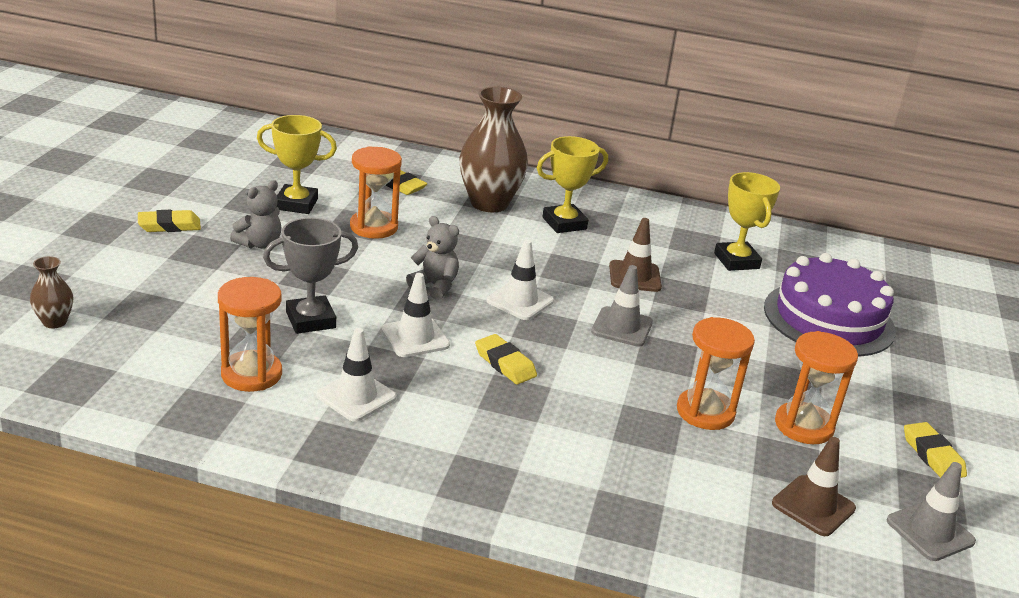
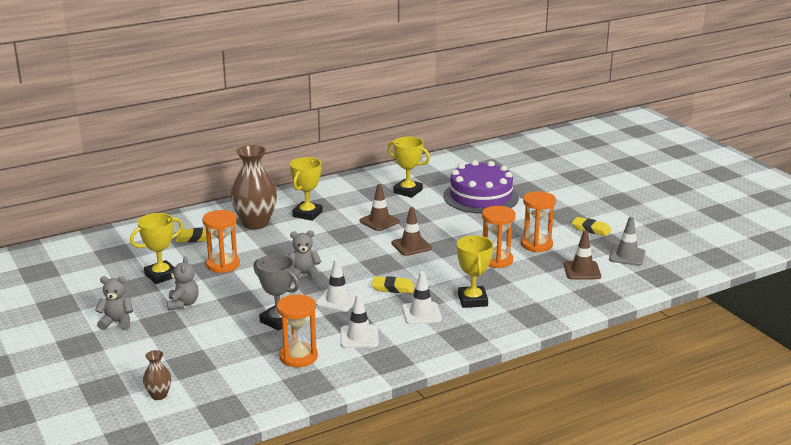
camera: 40 degrees left, 5 degrees down
(169, 226) = (117, 322): yellow eraser -> grey teddy bear
(310, 320) = (278, 321): grey trophy -> grey trophy turned 75 degrees counterclockwise
(520, 301) = (352, 259): white traffic cone -> white traffic cone (421, 313)
(576, 444) = (472, 300): none -> yellow trophy
(622, 327) = (411, 246): grey traffic cone -> brown traffic cone

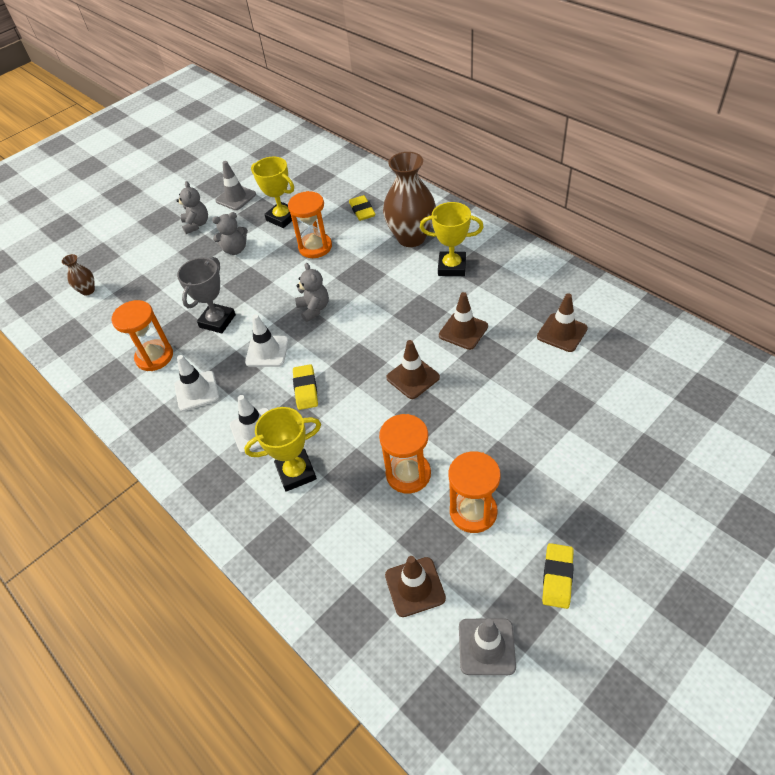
camera: 80 degrees right, 25 degrees up
(96, 297) = (236, 197): none -> grey traffic cone
(408, 191) = (562, 333): yellow trophy -> brown traffic cone
(481, 197) = (591, 412): purple cake -> none

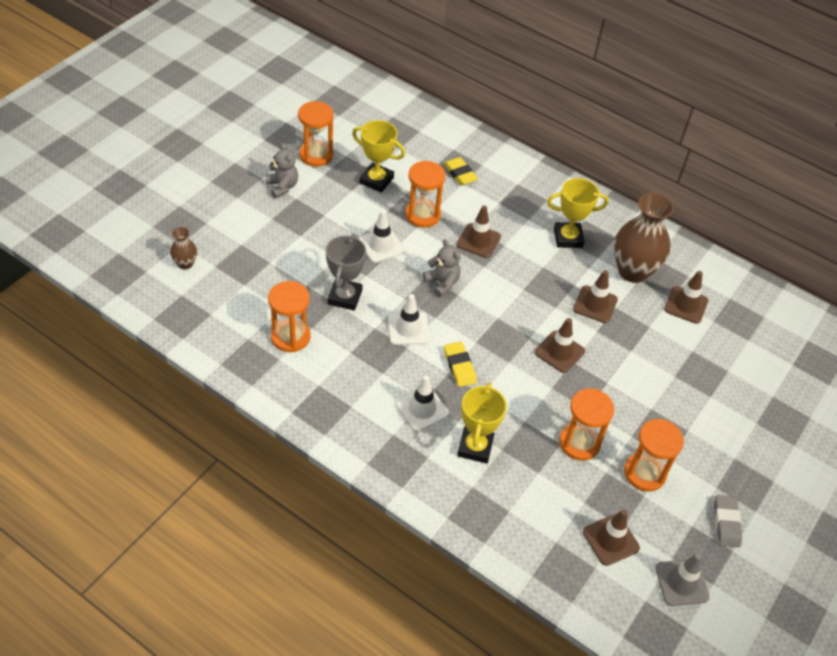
camera: 20 degrees left, 0 degrees up
(197, 391) = (349, 371): white traffic cone -> white traffic cone (381, 245)
(235, 249) = (336, 217): grey teddy bear -> none
(236, 197) = (316, 155): grey traffic cone -> orange hourglass
(296, 473) = (475, 447): yellow trophy -> yellow trophy turned 45 degrees counterclockwise
(361, 270) = (478, 240): none -> brown traffic cone
(411, 237) = (519, 205): brown vase -> brown vase (633, 271)
(557, 577) = (726, 523): yellow eraser -> grey eraser

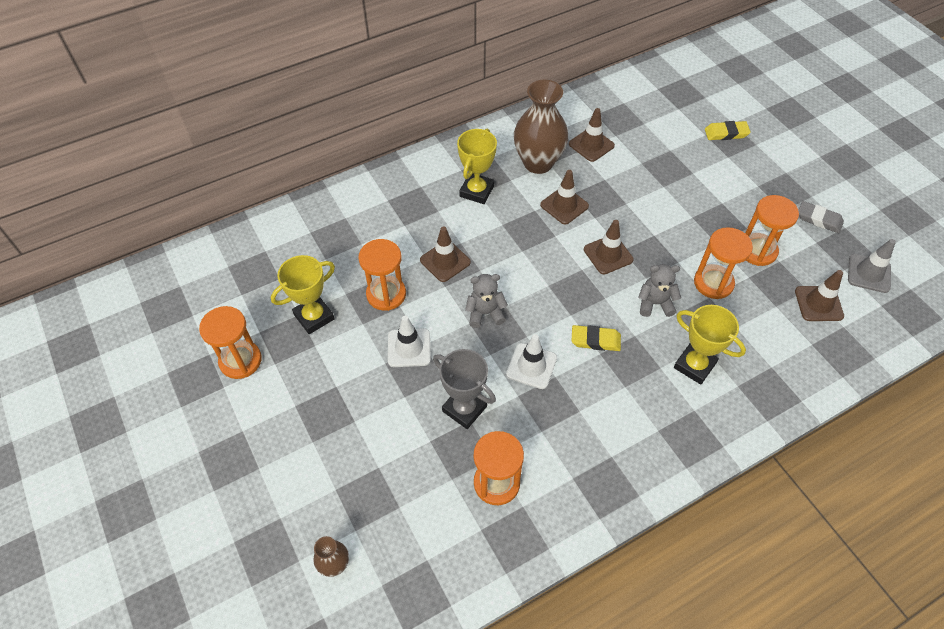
camera: 60 degrees left, 5 degrees up
(282, 187) = (270, 413): grey teddy bear -> grey teddy bear (655, 303)
(422, 409) = (636, 392): white traffic cone -> none
(460, 174) = (347, 240): yellow eraser -> yellow eraser (726, 133)

